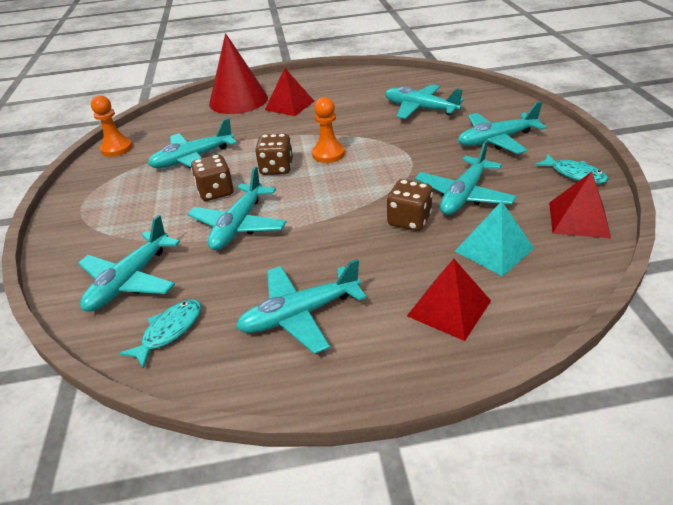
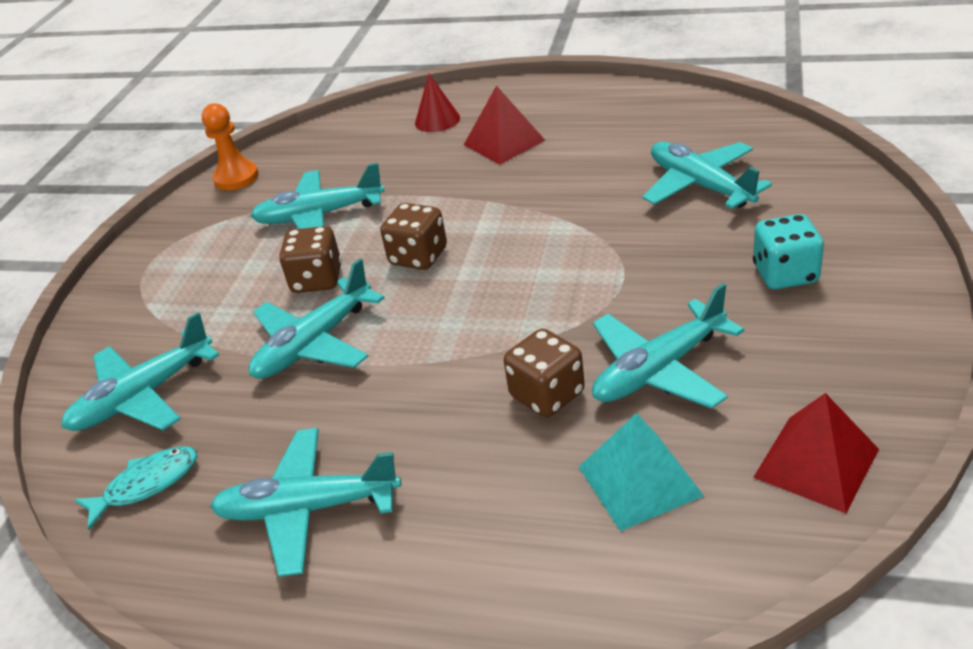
camera: 25 degrees right, 0 degrees up
(238, 100) = (437, 120): red cone -> red cone, size x0.49
(328, 154) = (505, 246): orange pawn -> none
(449, 308) = (507, 561): red pyramid -> none
(496, 140) = (785, 274): turquoise plane -> turquoise dice
(574, 174) = (874, 373): turquoise fish -> none

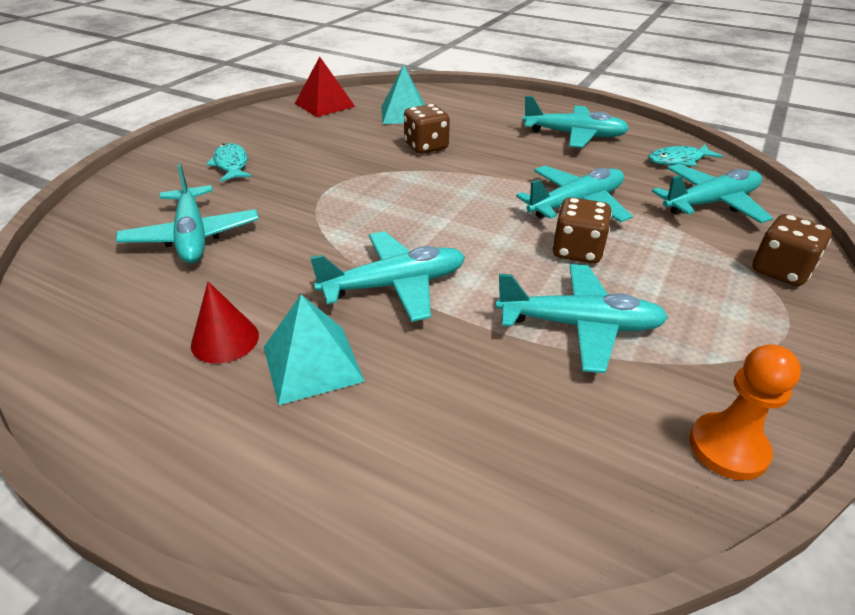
camera: 170 degrees left, 0 degrees up
(418, 257) = (476, 245): brown dice -> brown dice (780, 271)
(437, 120) = (374, 459): red cone -> red cone (225, 340)
(504, 142) = (312, 364): red pyramid -> turquoise pyramid
(659, 370) = (357, 143): turquoise plane -> turquoise plane (395, 285)
(785, 274) = (231, 164): turquoise dice -> turquoise fish

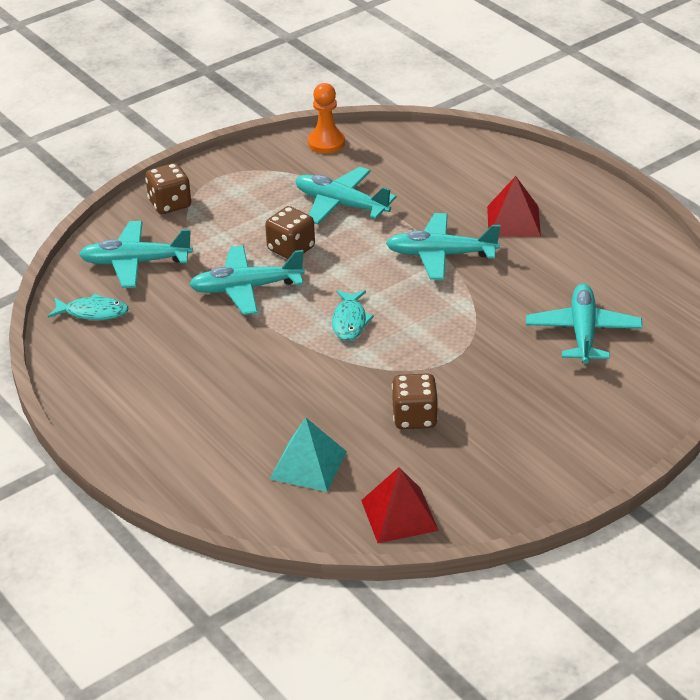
camera: 155 degrees left, 0 degrees up
(225, 340) = (564, 245): red cone -> none
(231, 164) = (540, 418): turquoise fish -> turquoise fish (350, 321)
(312, 364) = (513, 221): turquoise pyramid -> red pyramid
(426, 147) = (323, 395): brown dice -> brown dice (415, 418)
(574, 135) = (149, 373): turquoise plane -> none

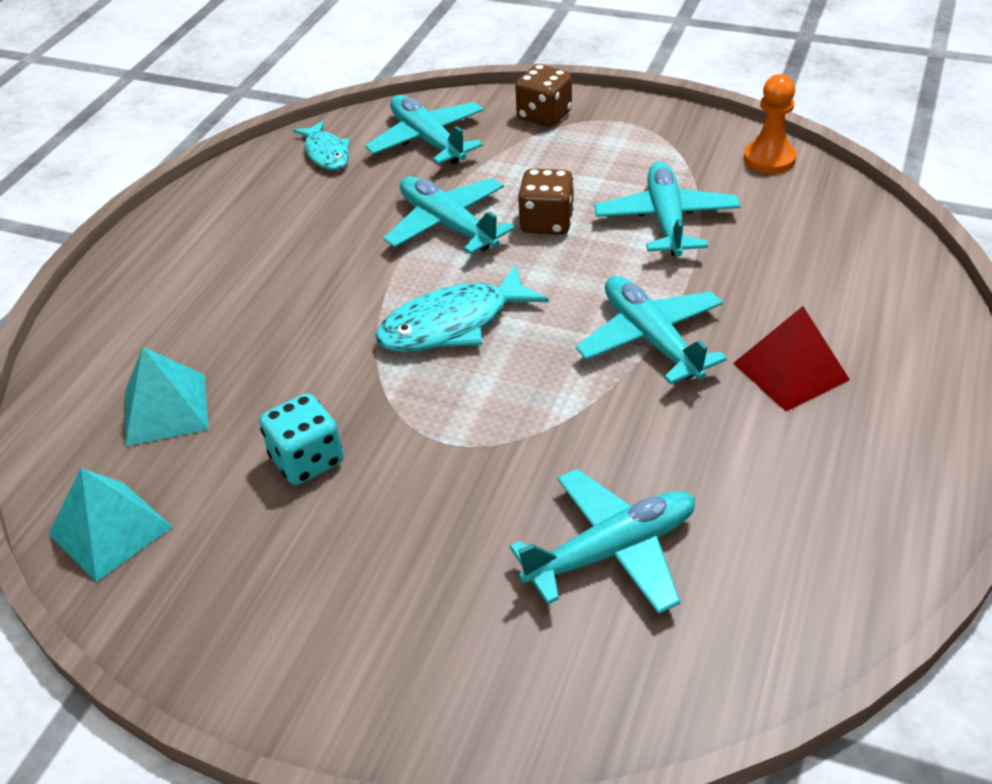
camera: 60 degrees right, 5 degrees up
(350, 321) = (452, 324): turquoise fish -> turquoise fish, size x1.59
(399, 515) = (110, 530): red pyramid -> turquoise pyramid
(415, 418) = (307, 460): brown dice -> turquoise dice

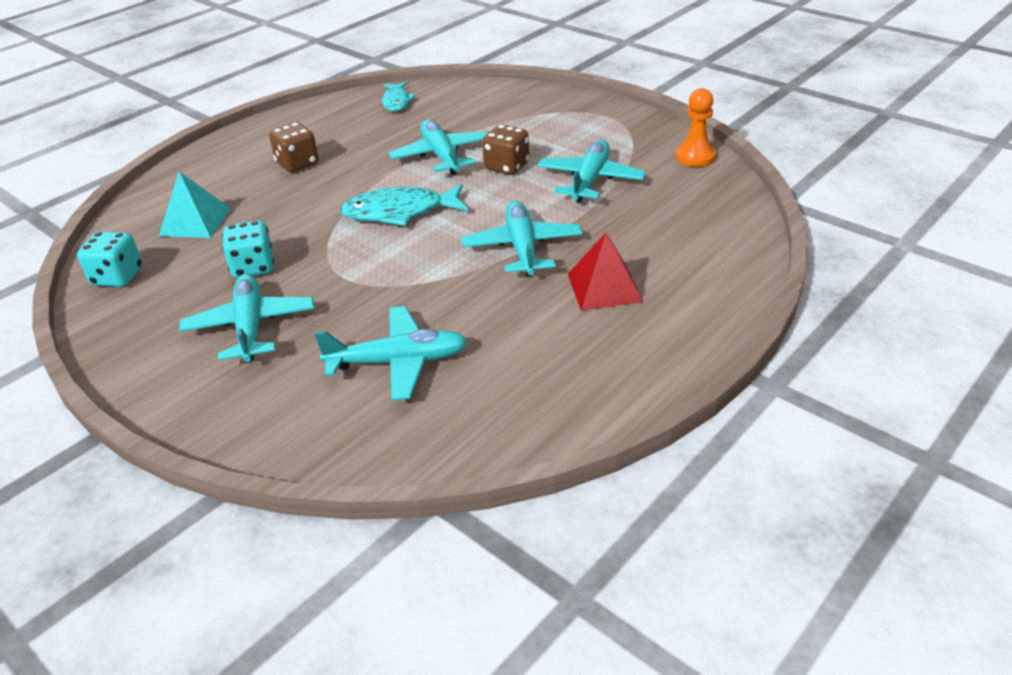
camera: 20 degrees right, 5 degrees down
(110, 530) = (117, 277): turquoise pyramid -> turquoise dice
(427, 140) = (466, 105): turquoise plane -> turquoise plane (250, 326)
(544, 116) = (555, 104): brown dice -> brown dice (297, 164)

